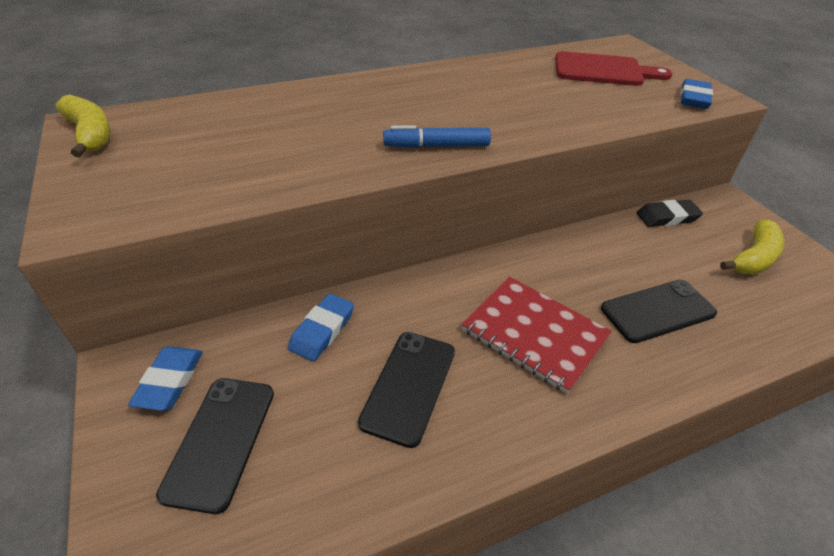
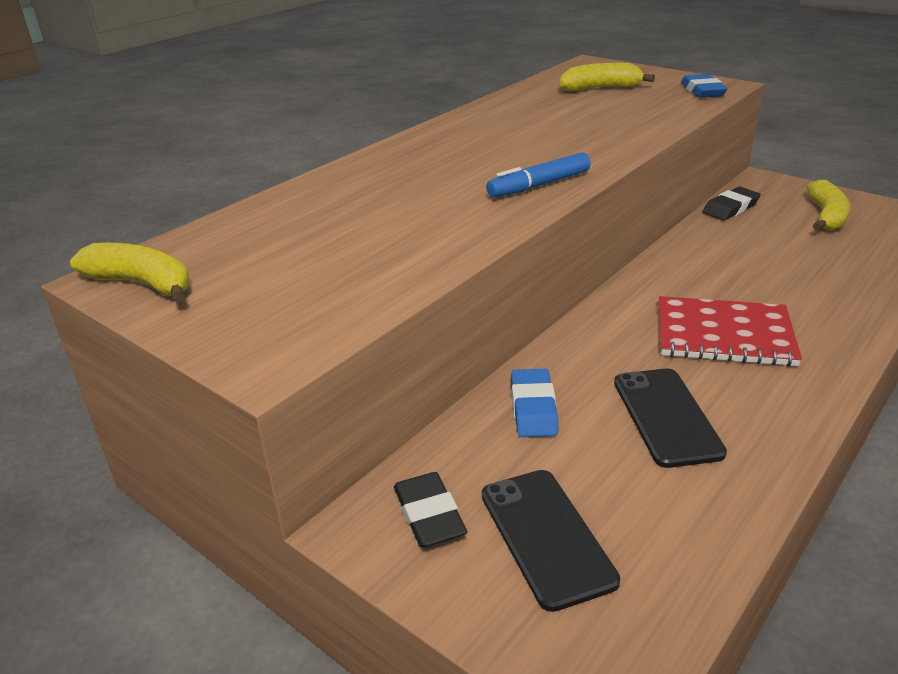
camera: 25 degrees left, 10 degrees down
(169, 381) = (429, 515): blue eraser -> black eraser
(603, 70) = (600, 88): red cutting board -> yellow banana
(657, 311) = (799, 280): black phone -> none

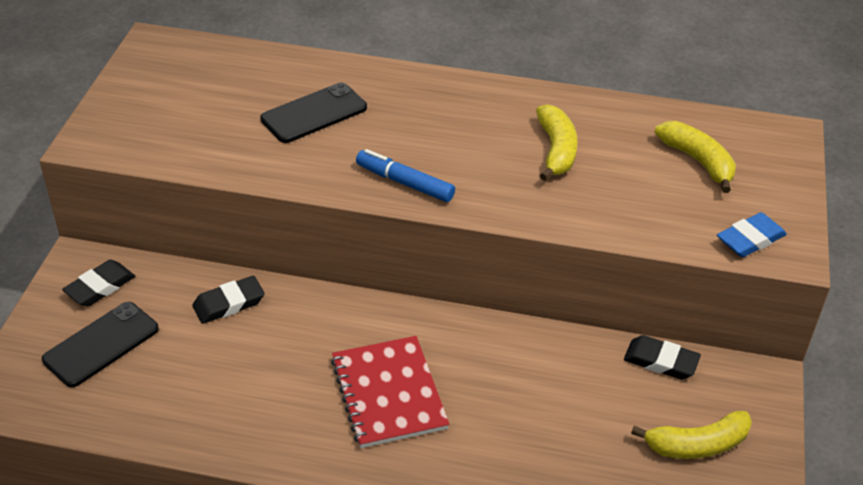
camera: 60 degrees right, 10 degrees up
(142, 284) = (151, 58): yellow banana -> yellow banana (556, 150)
(533, 408) = (229, 303): blue eraser -> black eraser
(666, 416) = (251, 378): black phone -> black phone (314, 113)

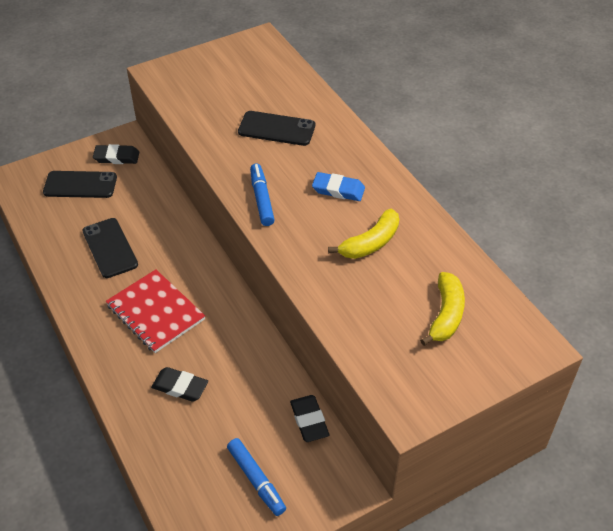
camera: 50 degrees right, 5 degrees up
(229, 303) = (154, 208): black eraser -> black eraser (180, 387)
(242, 376) = (110, 248): none -> black phone
(389, 393) = (155, 312): red notebook -> red notebook turned 75 degrees counterclockwise
(696, 445) = (256, 480): yellow banana -> blue marker
(750, 239) = (397, 384): blue eraser -> blue eraser (338, 190)

